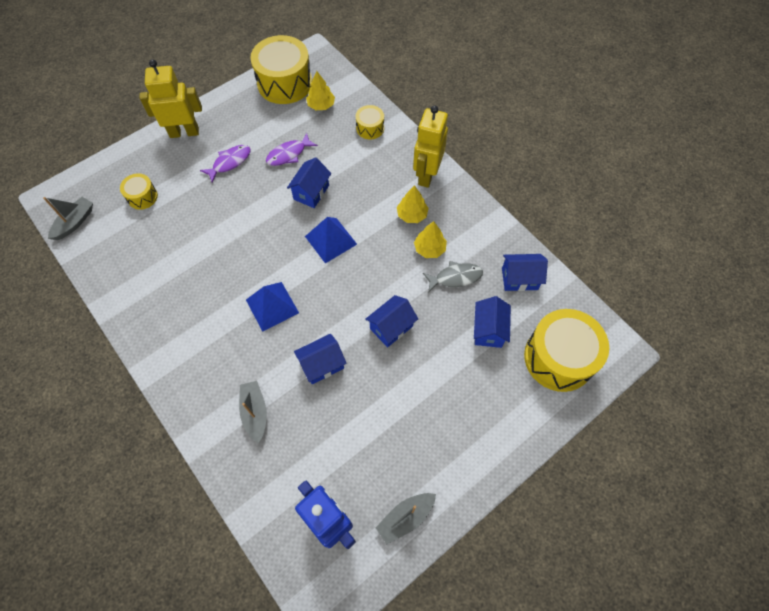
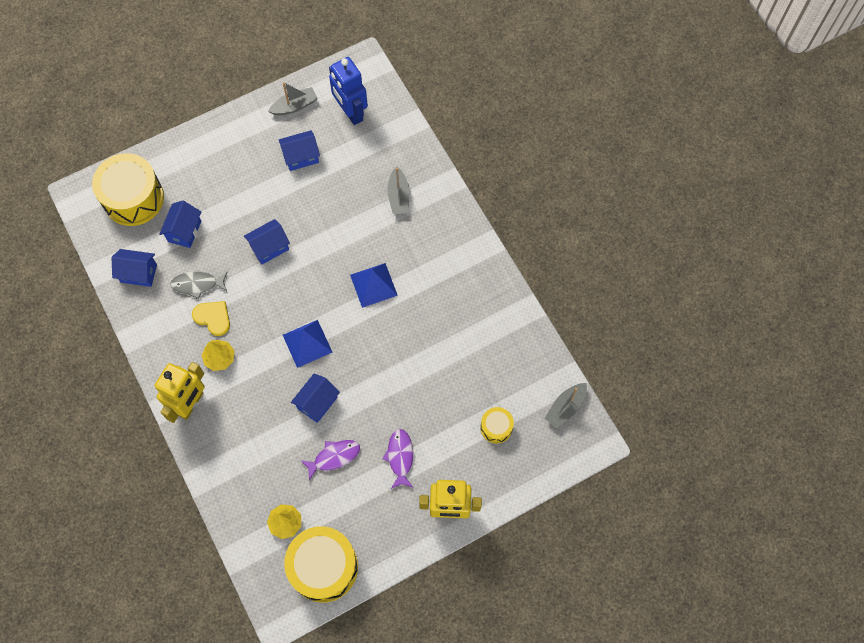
camera: 170 degrees left, 5 degrees up
(230, 162) = (400, 457): purple fish -> purple fish turned 120 degrees clockwise
(322, 365) = (337, 225): blue house -> blue house (301, 157)
(370, 128) = (236, 478): yellow drum -> none
(429, 249) = (213, 318): yellow tree -> yellow heart

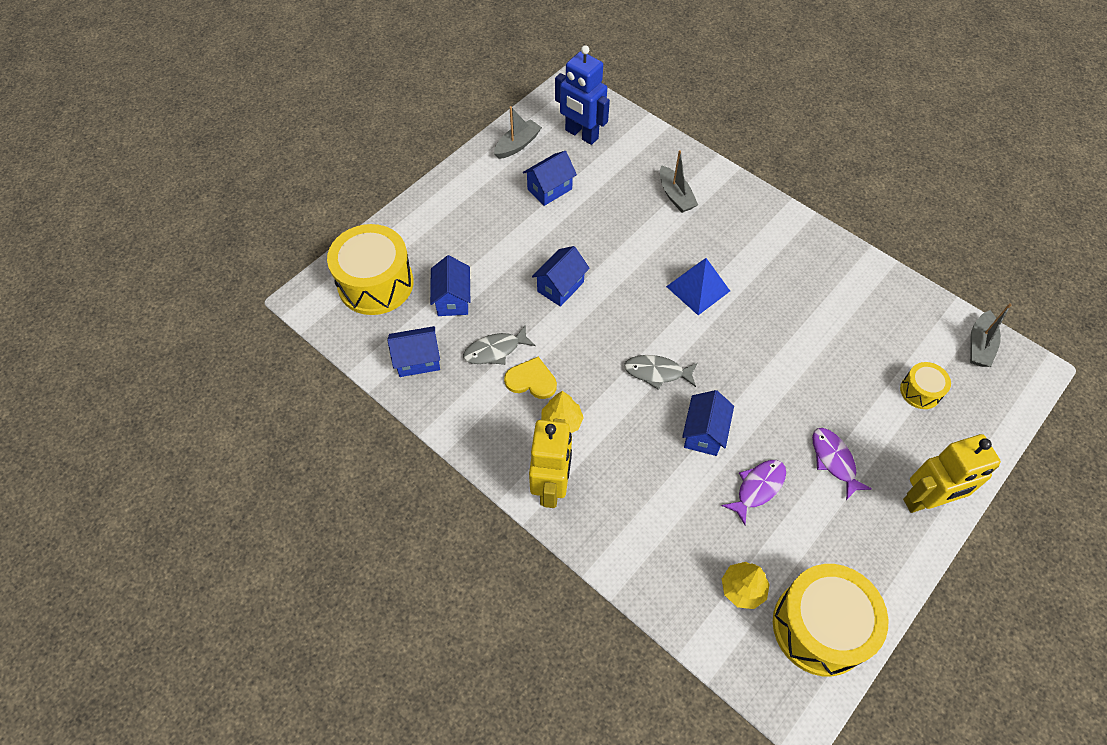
camera: 20 degrees left, 10 degrees down
(307, 343) = (657, 372): blue pyramid -> grey fish

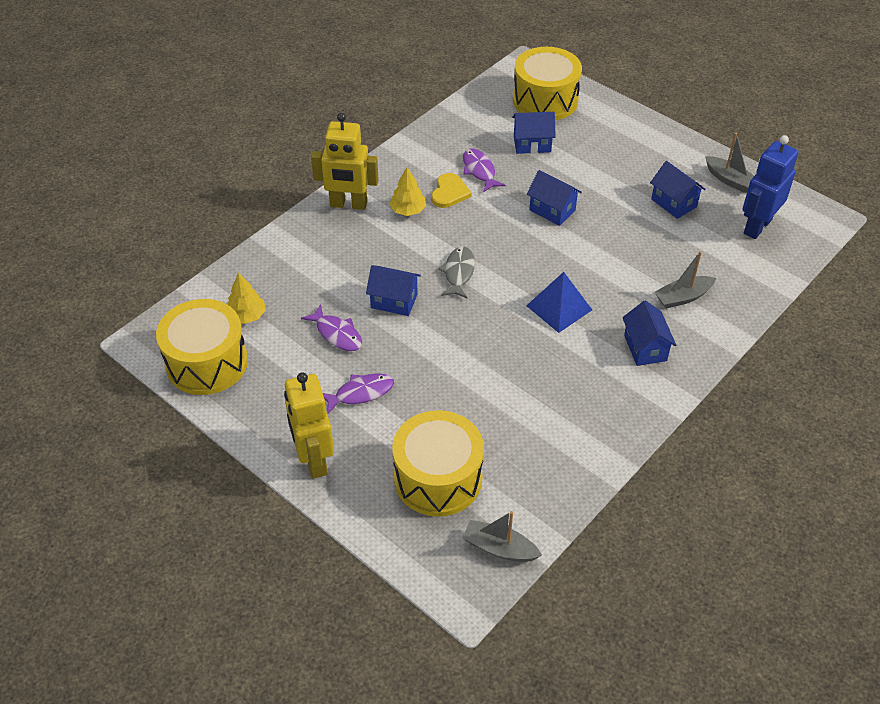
camera: 90 degrees right, 10 degrees down
(418, 360) = (468, 127): blue house -> blue house (645, 348)
(495, 350) = (479, 170): grey fish -> purple fish
(920, 391) = (438, 478): yellow drum -> yellow drum, size x2.04

